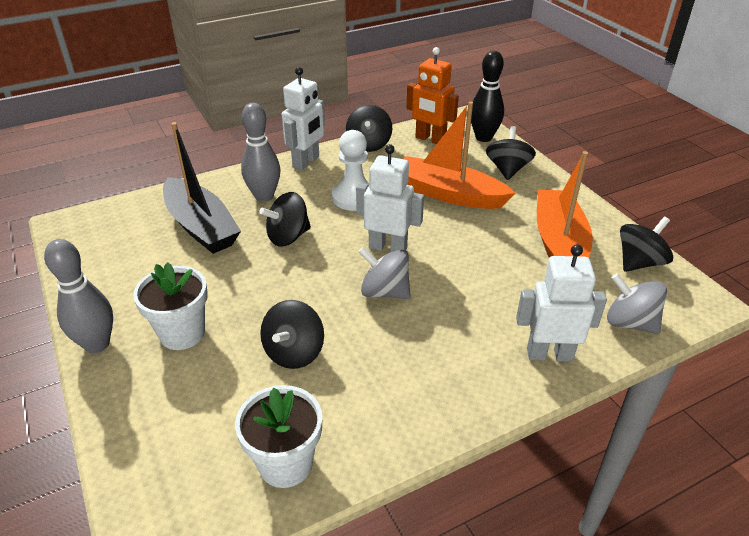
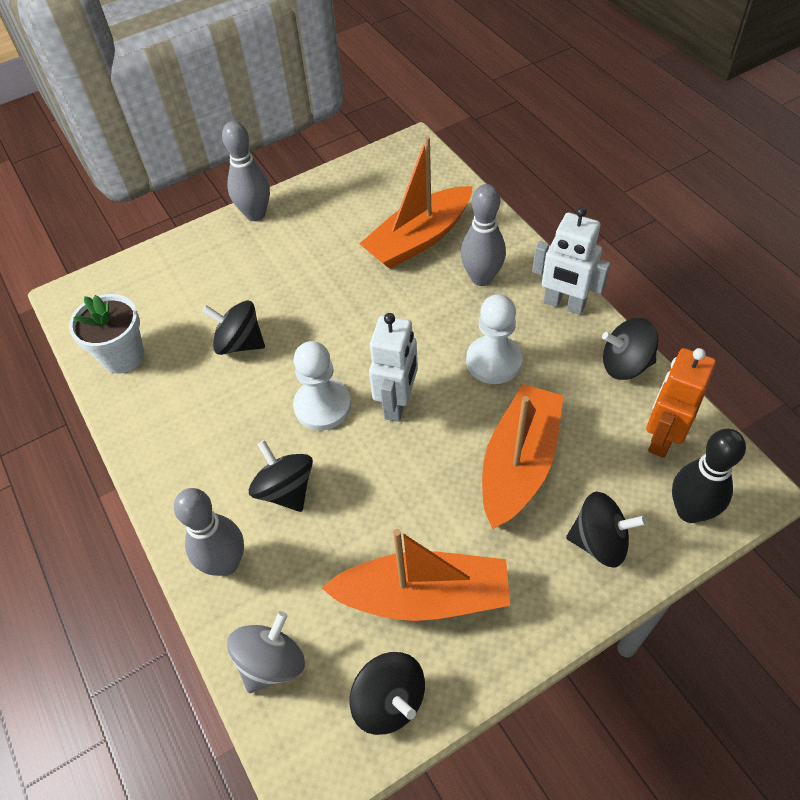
camera: 90 degrees right, 15 degrees up
(182, 333) = (266, 262): white flower pot -> none
(201, 226) = (419, 239): black boat -> orange boat
(288, 237) = (409, 311): black spinning top -> black spinning top (285, 490)
(385, 292) = (322, 406): grey spinning top -> white pawn
(549, 354) = (225, 563): white robot -> grey bowling pin

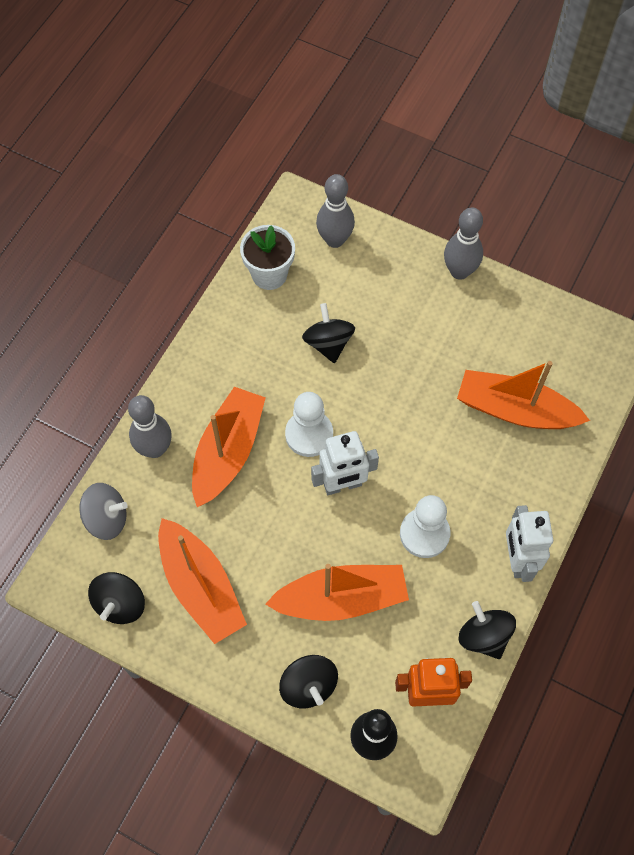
camera: 55 degrees right, 10 degrees up
(285, 490) = (228, 452): black spinning top -> orange boat
(481, 278) = (504, 481): grey bowling pin -> grey bowling pin (335, 240)

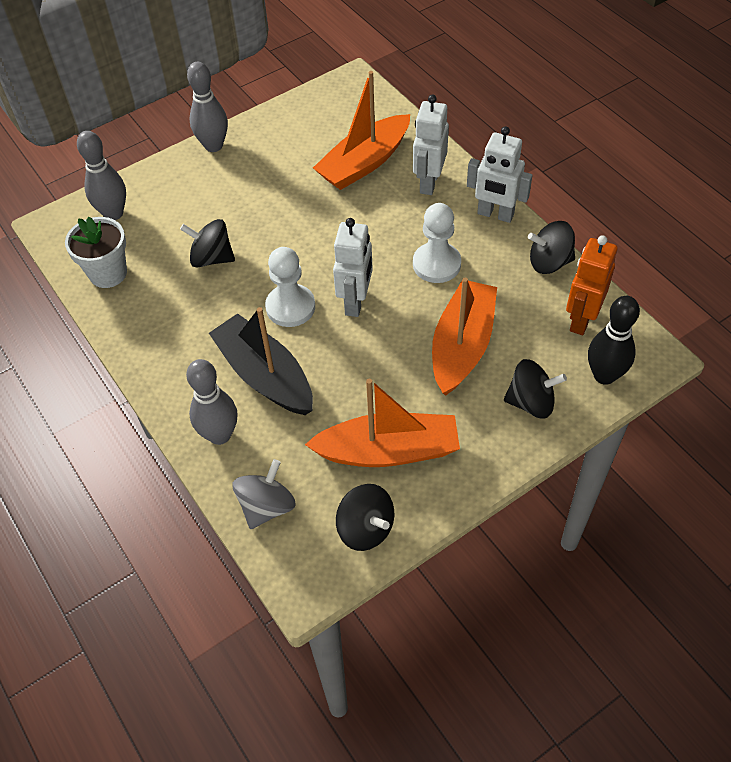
camera: 60 degrees left, 10 degrees down
(228, 452) = (265, 375): orange boat -> black boat
(524, 480) = (428, 182): none -> white robot

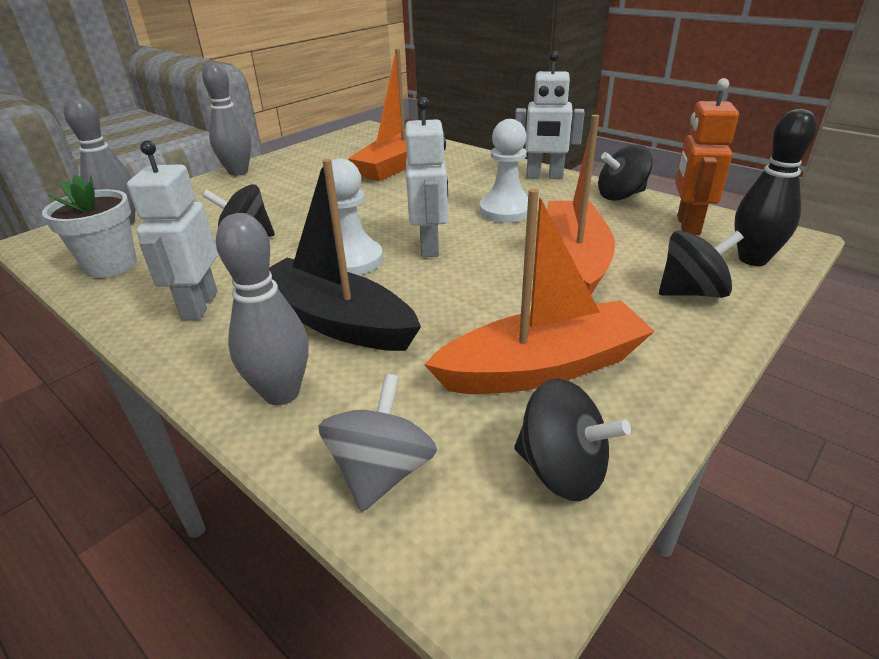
camera: 15 degrees left, 20 degrees down
(428, 182) = (467, 168): white robot -> white robot (199, 305)

